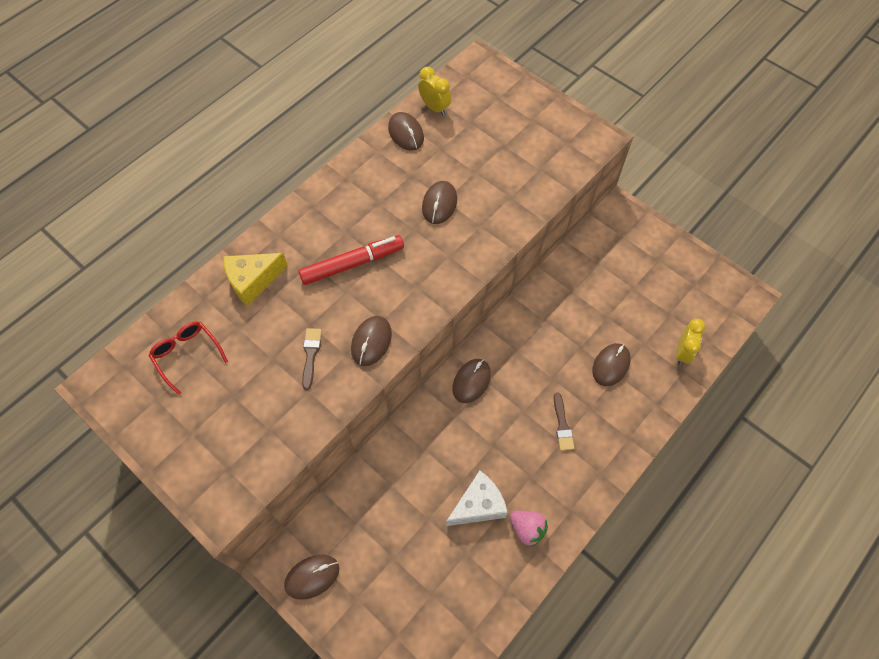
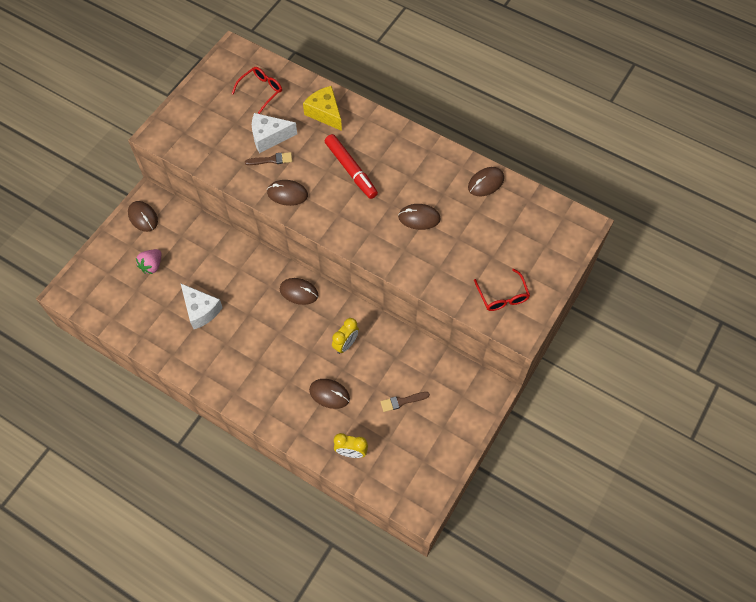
camera: 80 degrees right, 0 degrees up
(271, 353) = (269, 137): none -> white cheese
(434, 108) = (519, 199): yellow clock -> yellow clock (346, 344)
(527, 529) = (186, 345): pink strawberry -> pink strawberry (152, 266)
(554, 145) = (502, 296): none -> red glasses
(562, 425) = (271, 361): brown brush -> brown brush (402, 401)

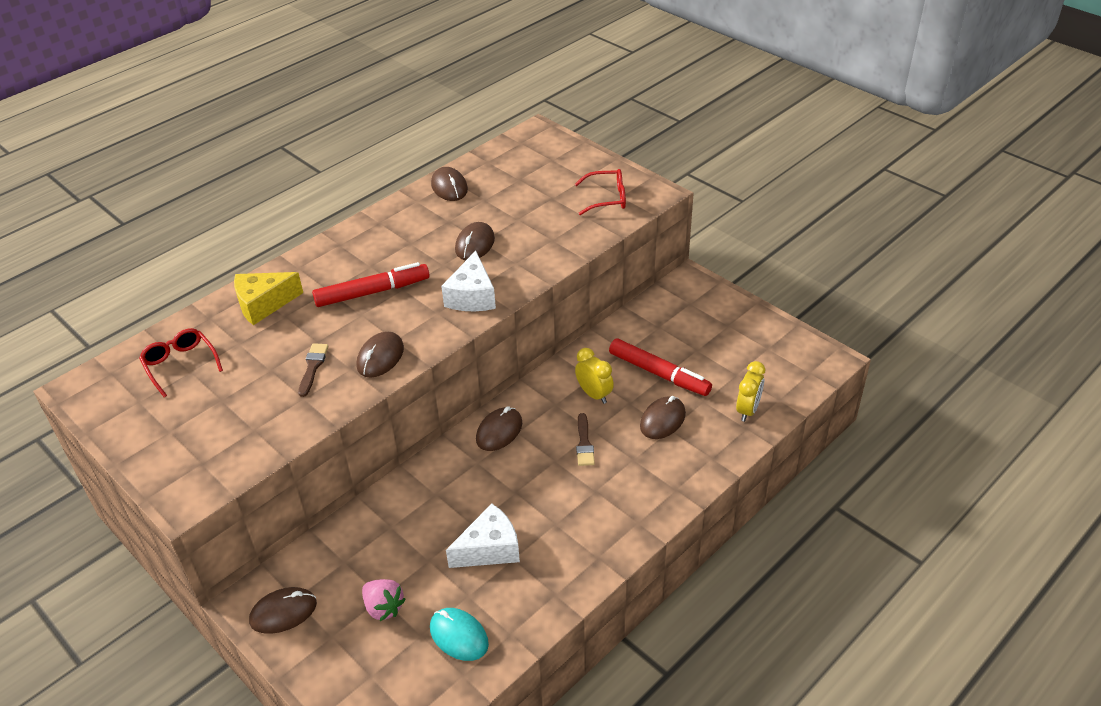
camera: 75 degrees left, 20 degrees down
(137, 309) = (459, 636): none -> turquoise mouse
(269, 137) = (271, 365): white cheese -> white cheese (472, 296)
(377, 384) = (658, 373): none -> red marker
(402, 401) = (687, 354): brown brush -> brown brush (584, 443)

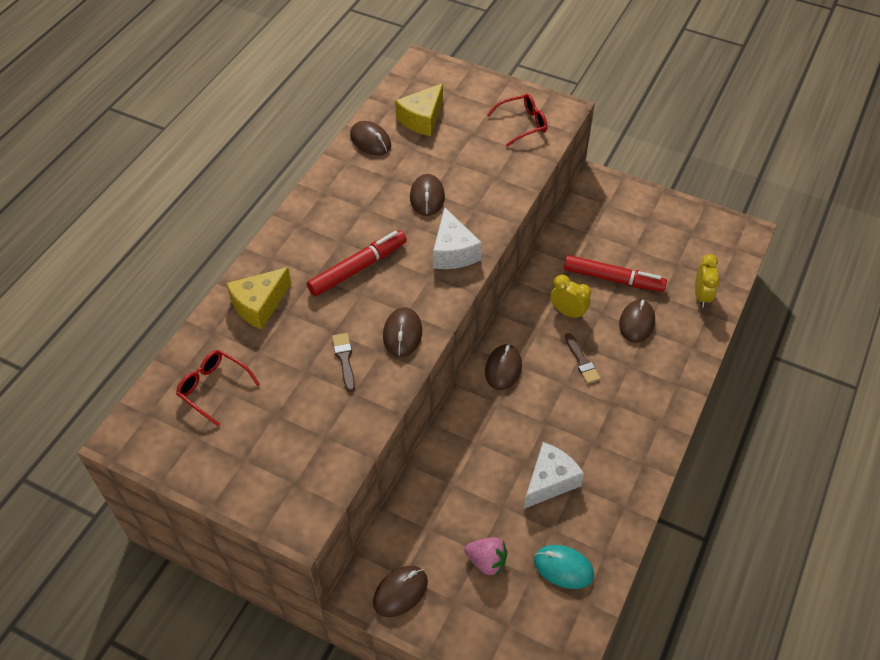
camera: 20 degrees left, 10 degrees up
(509, 177) = (422, 119): none -> yellow cheese

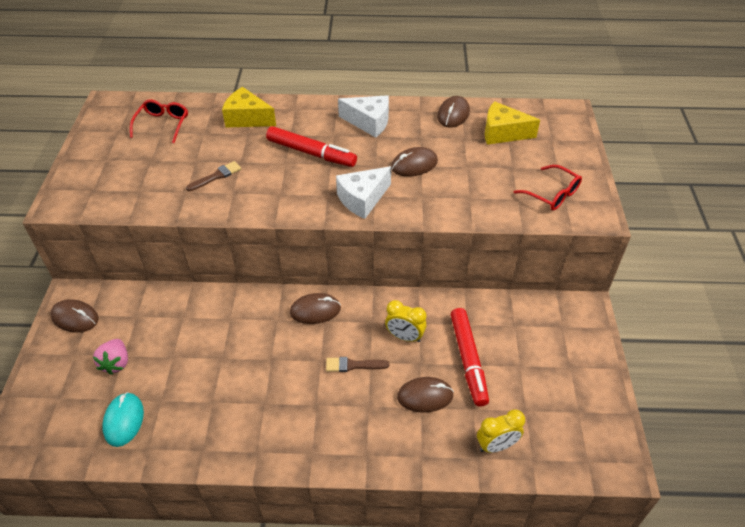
camera: 65 degrees right, 5 degrees down
(402, 334) = (257, 198): brown mouse -> none
(550, 481) = (209, 382): white cheese -> white cheese (369, 122)
(568, 312) = (404, 337): yellow clock -> yellow clock turned 105 degrees clockwise
(581, 361) = (353, 365): brown brush -> brown brush turned 45 degrees clockwise

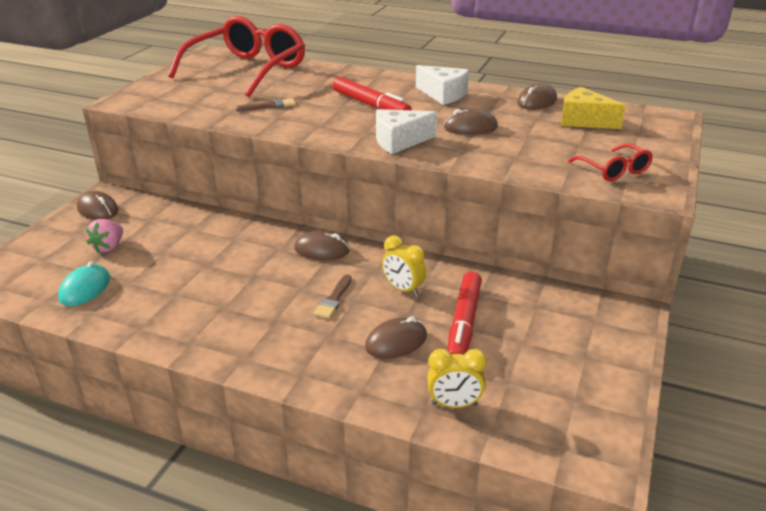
camera: 20 degrees right, 15 degrees down
(162, 125) = (247, 70): red glasses -> red glasses, size x2.23
(247, 118) = (326, 77): yellow cheese -> none
(353, 365) = (333, 299): brown brush -> brown brush turned 90 degrees counterclockwise
(425, 396) = (396, 342): brown mouse -> brown mouse turned 45 degrees counterclockwise

